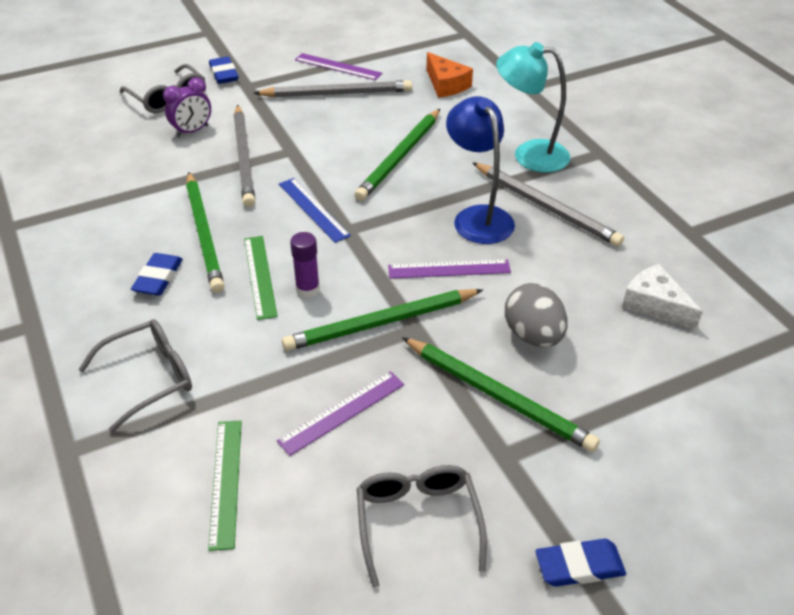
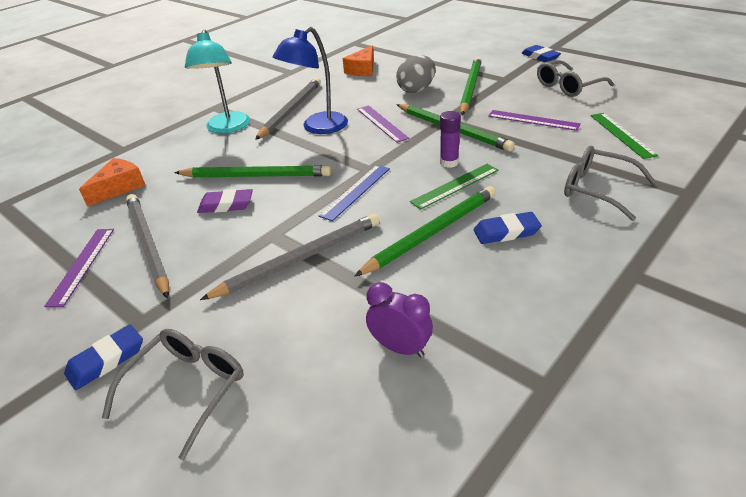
camera: 110 degrees left, 5 degrees down
(192, 131) = (264, 322): purple clock -> purple clock (400, 347)
(226, 482) = (621, 134): green ruler -> green ruler turned 75 degrees counterclockwise
(362, 134) = (226, 205): none -> purple eraser
(655, 305) = (362, 70): white cheese -> orange cheese

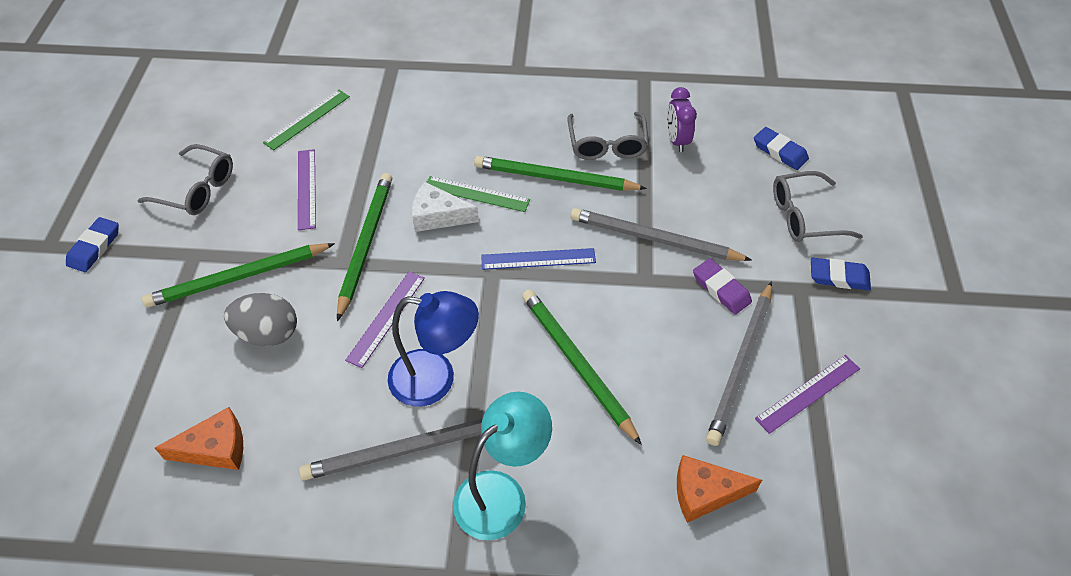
camera: 130 degrees left, 15 degrees up
(226, 205) = (640, 350): purple eraser -> purple eraser (721, 289)
(449, 162) = (438, 216): purple glue stick -> white cheese
(506, 232) = (519, 138): blue eraser -> blue eraser (780, 151)
(597, 189) = (420, 109): grey glasses -> grey glasses (607, 144)

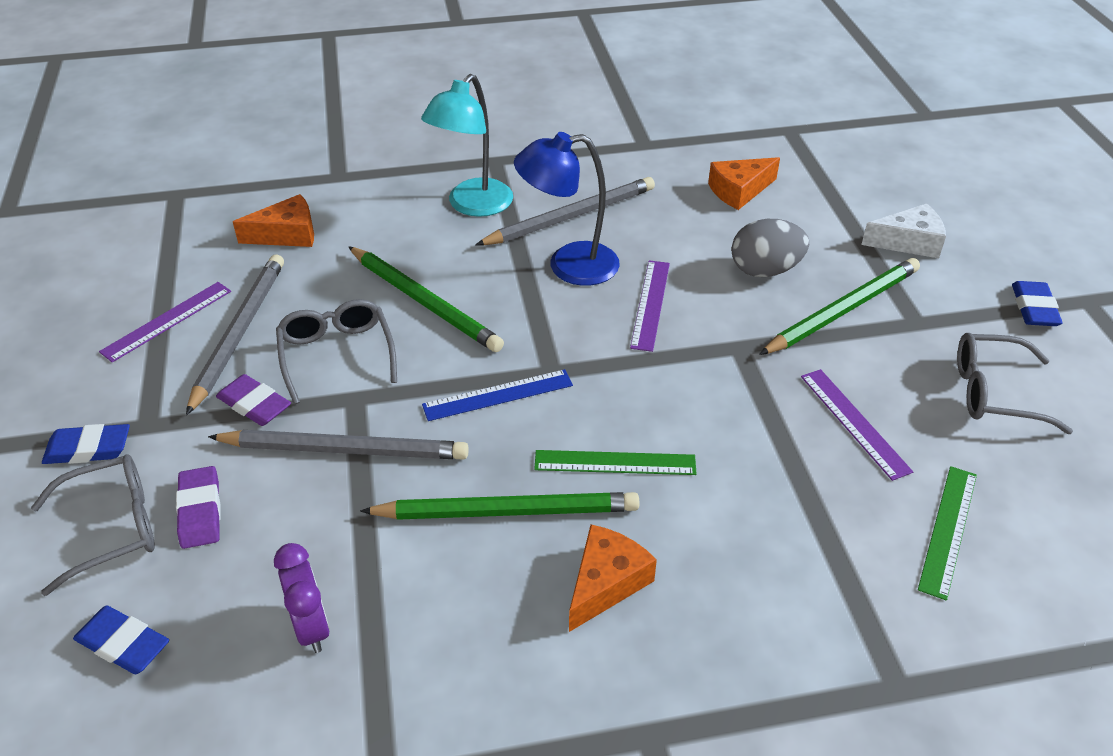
camera: 165 degrees right, 10 degrees down
(365, 244) = (724, 370): green pencil -> none
(438, 216) = (652, 422): white cheese -> white cheese (909, 242)
(511, 130) = (606, 583): none -> orange cheese
(607, 144) = (435, 591): grey glasses -> grey glasses (337, 355)
(749, 216) = (200, 511): none -> purple eraser

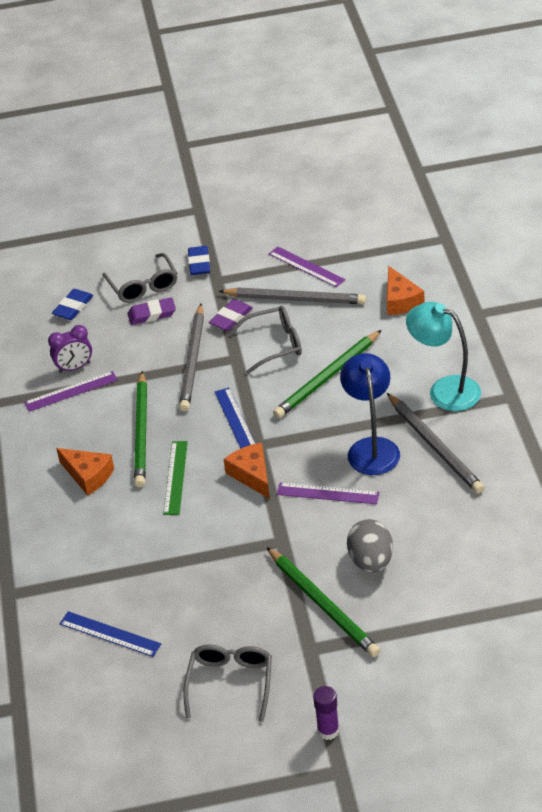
camera: 95 degrees right, 0 degrees up
(739, 191) = (482, 550): orange cheese -> orange cheese (252, 475)
(854, 422) = (204, 598): purple ruler -> purple ruler (71, 391)
(909, 242) = (415, 660): white cheese -> none
(948, 530) = (110, 634): green ruler -> blue ruler
(1034, 308) = (328, 730): blue eraser -> purple glue stick

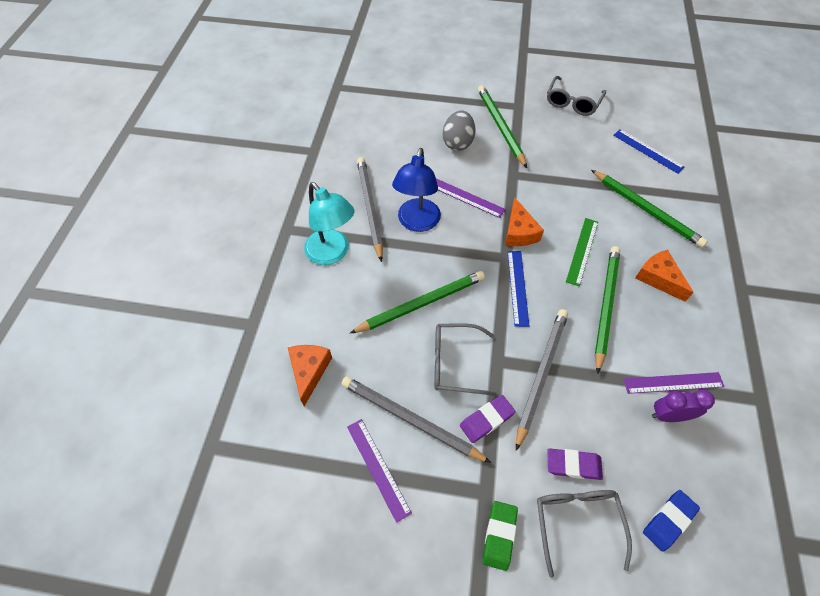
camera: 165 degrees left, 15 degrees up
(106, 548) = (646, 210): none -> green pencil
(199, 263) = (499, 535): blue eraser -> green eraser
(328, 730) = (522, 66): purple glue stick -> none

